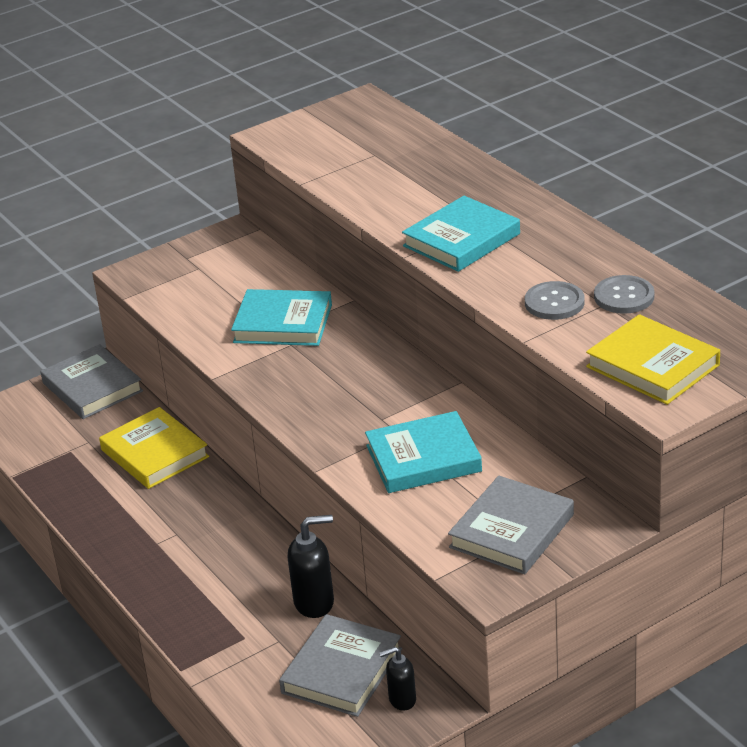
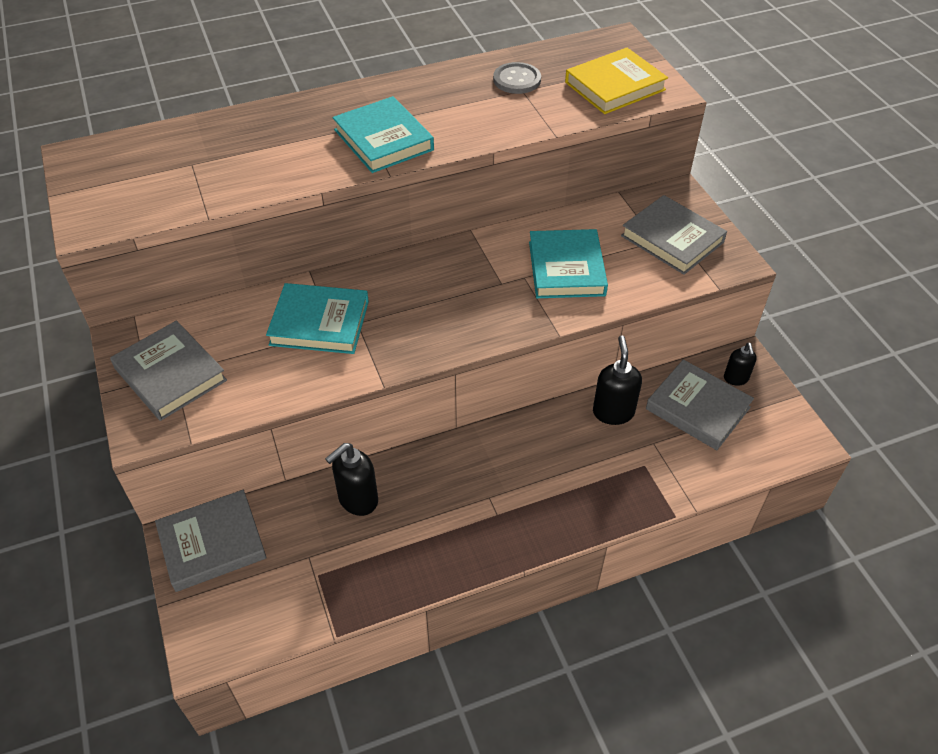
camera: 80 degrees left, 15 degrees up
(155, 453) = (357, 500): yellow book -> black soap dispenser
(196, 266) = (170, 374): none -> grey book
(283, 323) = (319, 323): turquoise book -> turquoise book turned 75 degrees clockwise
(554, 303) = (508, 112): grey button -> none

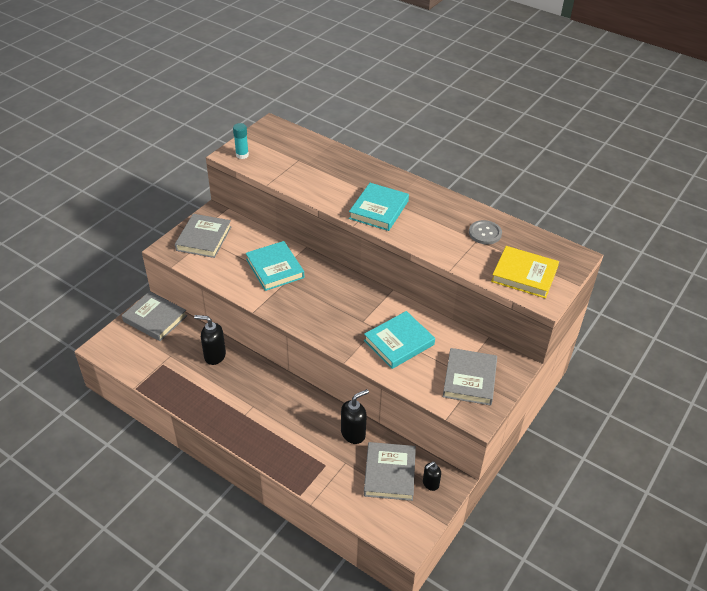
camera: 55 degrees right, 5 degrees down
(106, 214) = (242, 155): none -> turquoise glue stick

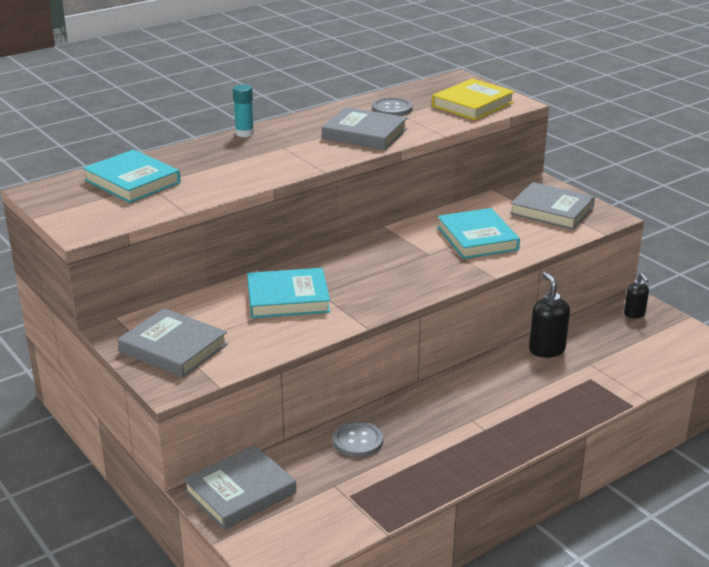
camera: 70 degrees left, 15 degrees down
(214, 356) = (357, 441): black soap dispenser -> grey button
(242, 155) = (93, 222): turquoise glue stick -> turquoise glue stick (244, 133)
(378, 210) = (305, 153): turquoise book -> turquoise book (132, 181)
(389, 473) = (614, 337): grey book -> grey book (364, 134)

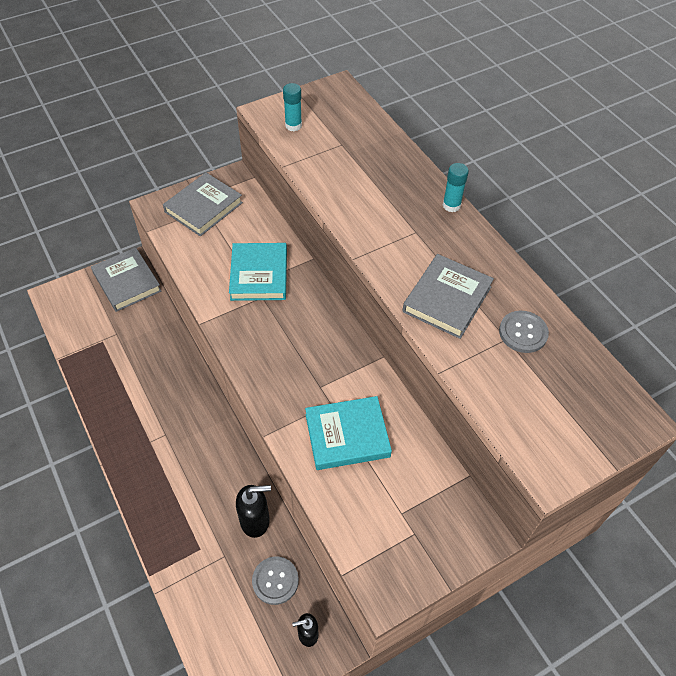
camera: 95 degrees right, 25 degrees up
(111, 212) = (293, 125): none -> turquoise glue stick
(132, 181) = (349, 135): turquoise book -> none
(357, 441) = (161, 352): grey button -> grey button (275, 581)
(473, 104) = (542, 420): yellow book -> none
(552, 211) = (407, 528): grey book -> none

